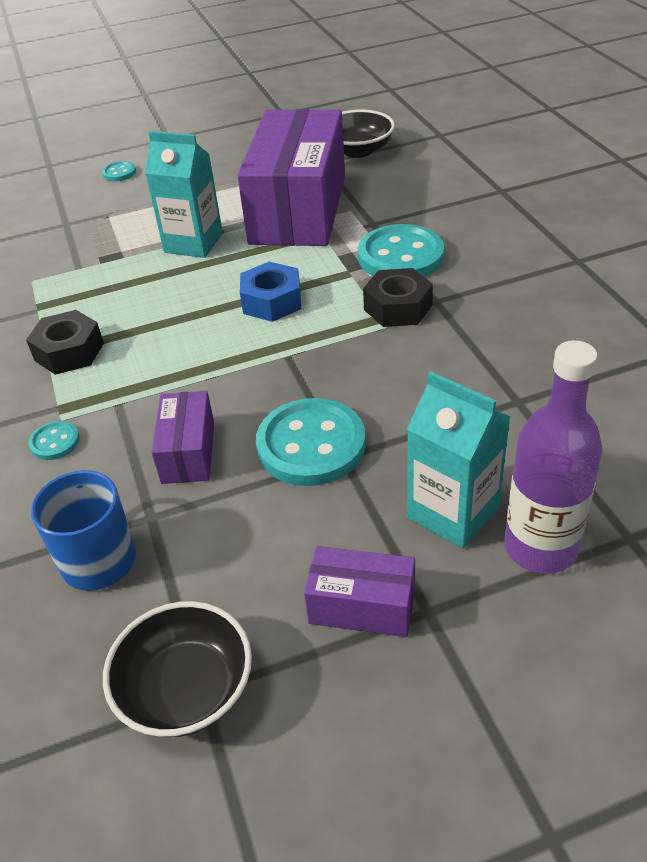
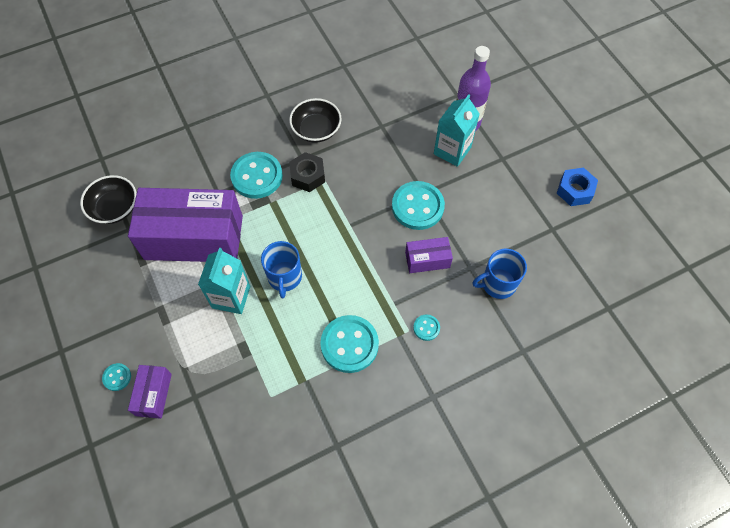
camera: 100 degrees left, 20 degrees up
(69, 352) = (349, 344): black nut -> turquoise button
(186, 689) = (552, 235): black bowl -> black bowl (316, 130)
(208, 288) = (285, 277): none -> blue mug
(272, 301) = (300, 239): blue nut -> blue nut (575, 190)
(362, 606) = (504, 180): purple box -> purple box (154, 394)

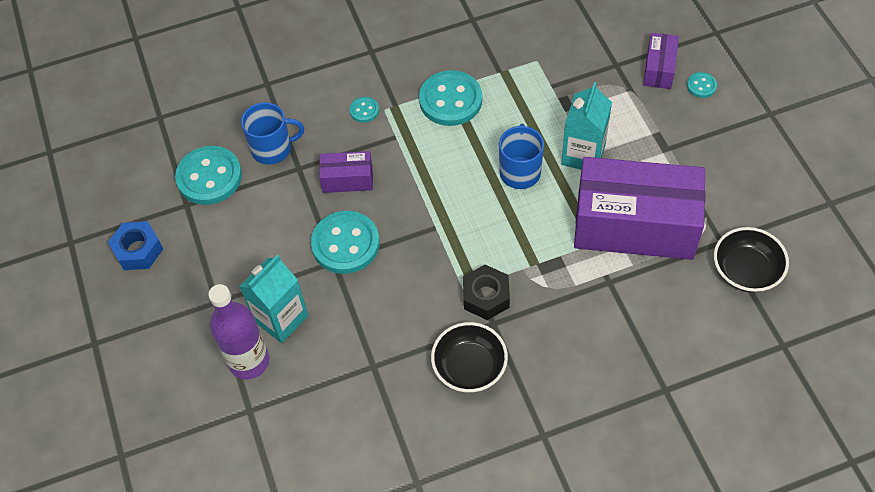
camera: 170 degrees left, 5 degrees down
(257, 176) = (556, 301): turquoise button -> turquoise button (209, 177)

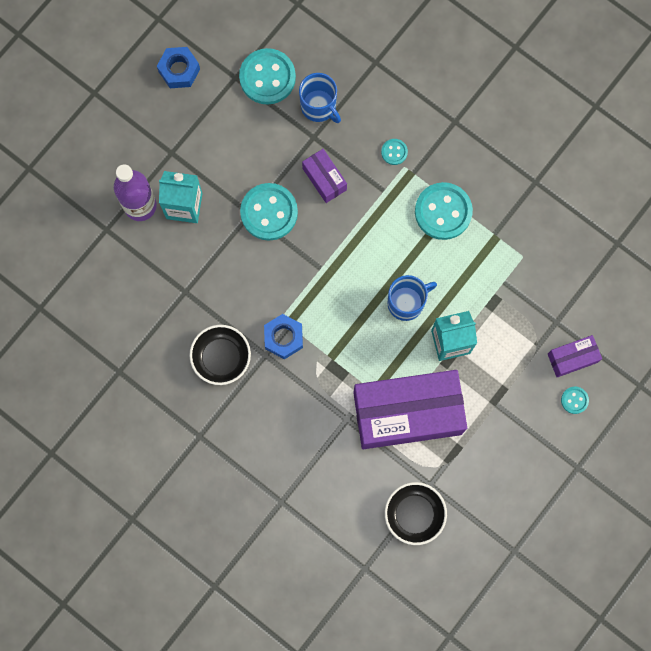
camera: 55 degrees right, 20 degrees up
(486, 296) = (283, 338): black nut -> blue nut
(634, 225) = (407, 413): purple box -> purple box turned 75 degrees counterclockwise

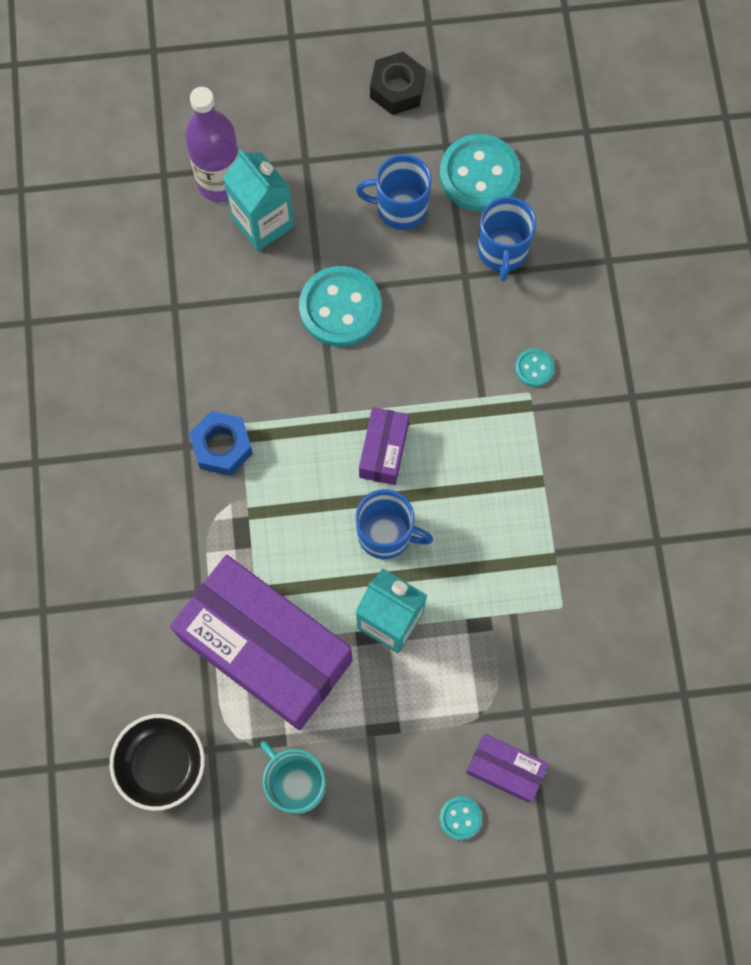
camera: 45 degrees right, 5 degrees down
(179, 70) = (397, 89): blue nut -> black nut
(221, 358) = (140, 406): black bowl -> none
(245, 132) = (400, 208): none -> blue mug
(324, 179) = (432, 328): purple box -> purple box (384, 451)
(443, 212) = (523, 477): turquoise button -> none
(484, 460) = (296, 783): none -> turquoise mug

